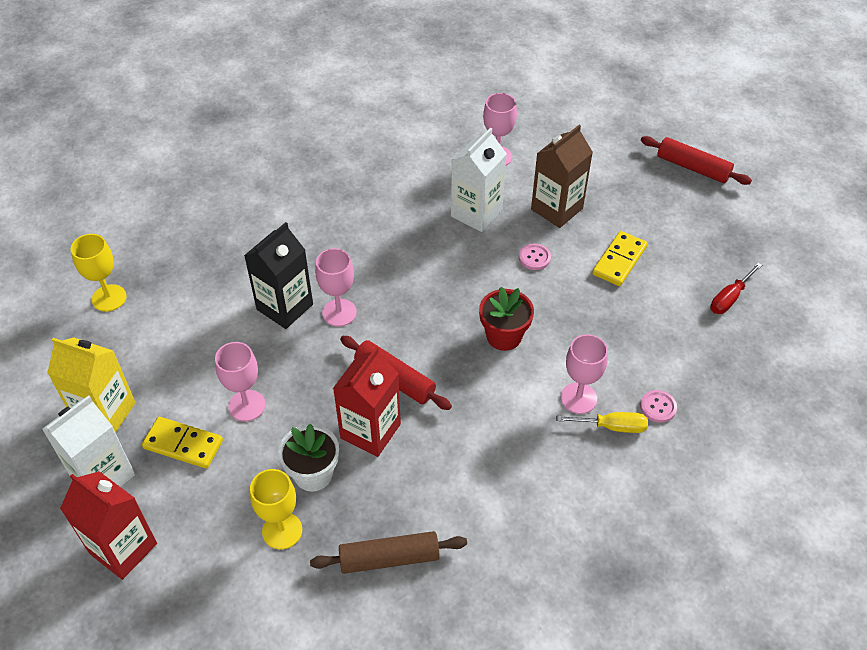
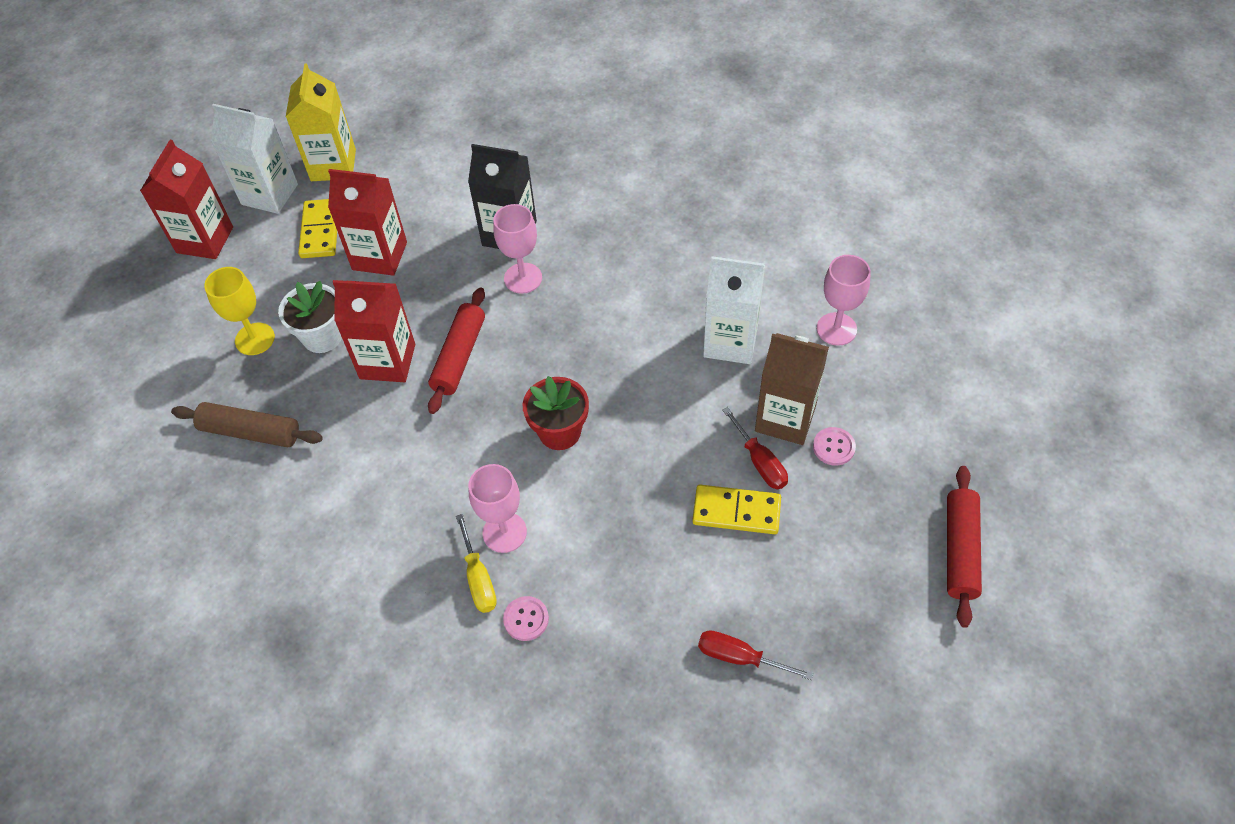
camera: 70 degrees right, 5 degrees up
(109, 298) = (458, 107): yellow goblet -> none
(247, 405) = (379, 256): pink goblet -> red carton
(389, 558) = (251, 432): brown rolling pin -> brown rolling pin turned 45 degrees counterclockwise
(534, 257) = (692, 422): pink button -> pink button (833, 447)
(585, 234) = (759, 461): none -> red screwdriver

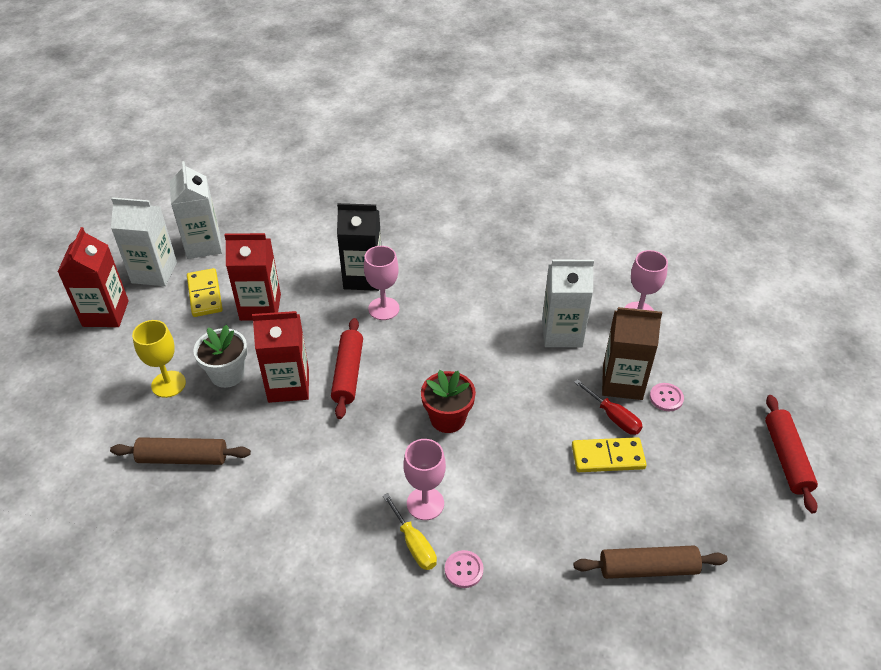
camera: 15 degrees left, 10 degrees down
(333, 165) = (203, 245): yellow carton -> white carton
(740, 657) = (648, 568): red screwdriver -> brown rolling pin

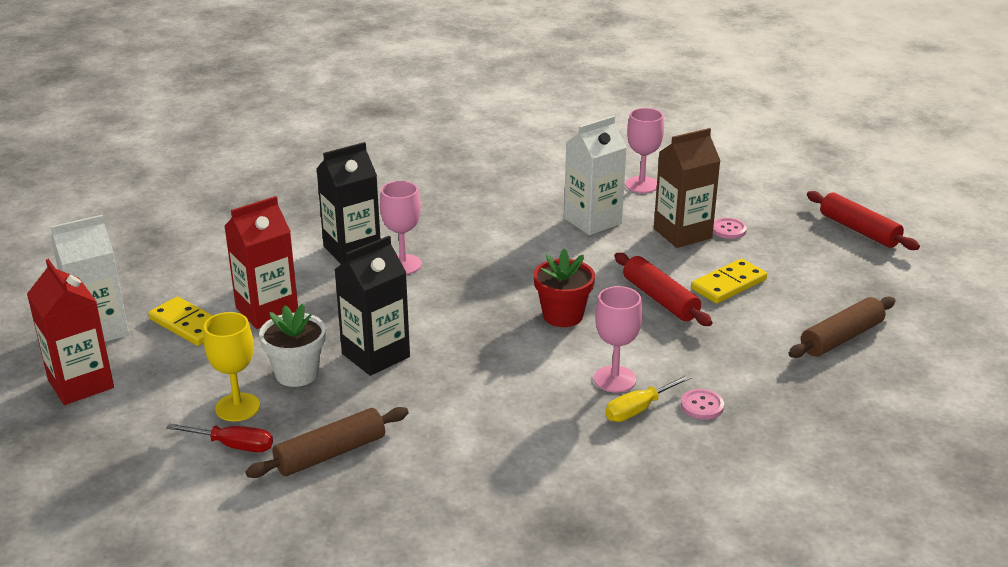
camera: 35 degrees left, 15 degrees down
(203, 245) = (133, 287): white carton -> none
(288, 385) = (375, 355): red carton -> black carton
(348, 373) = (426, 323): red rolling pin -> red rolling pin (660, 299)
(414, 544) = (638, 409): yellow screwdriver -> yellow screwdriver turned 120 degrees clockwise
(613, 417) = (702, 258): red screwdriver -> red screwdriver (233, 446)

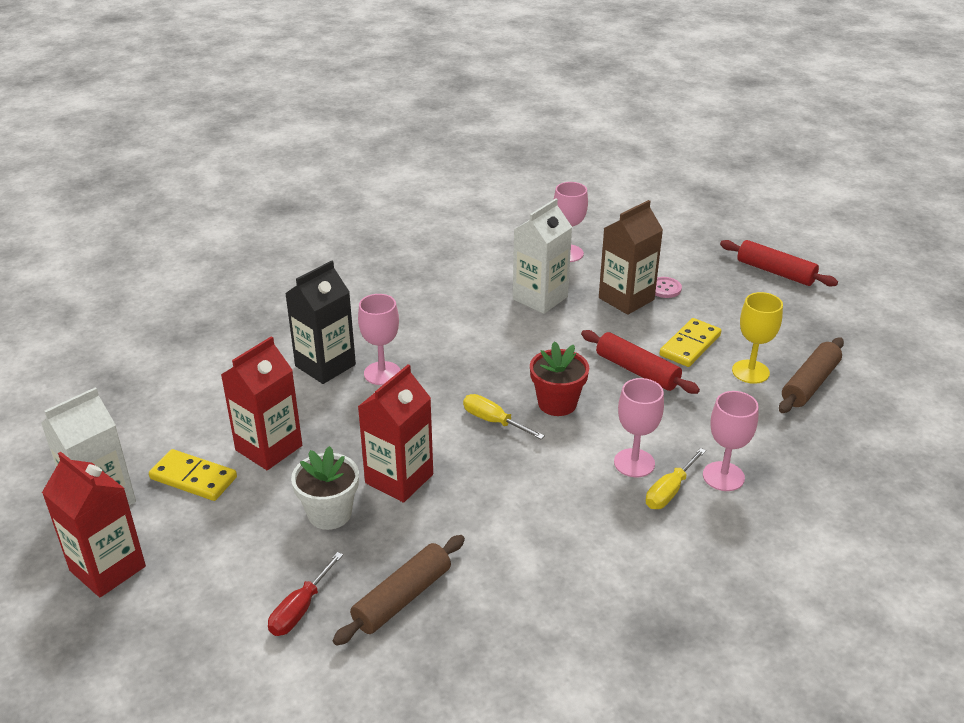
camera: 15 degrees left, 5 degrees up
(233, 446) = (300, 609): red screwdriver -> red screwdriver turned 120 degrees clockwise
(237, 407) = (286, 564): yellow goblet -> yellow goblet (750, 372)
(375, 355) = (399, 478): black carton -> red carton
(491, 321) = (493, 421): none -> yellow screwdriver
(702, 406) = (723, 476): pink button -> pink goblet

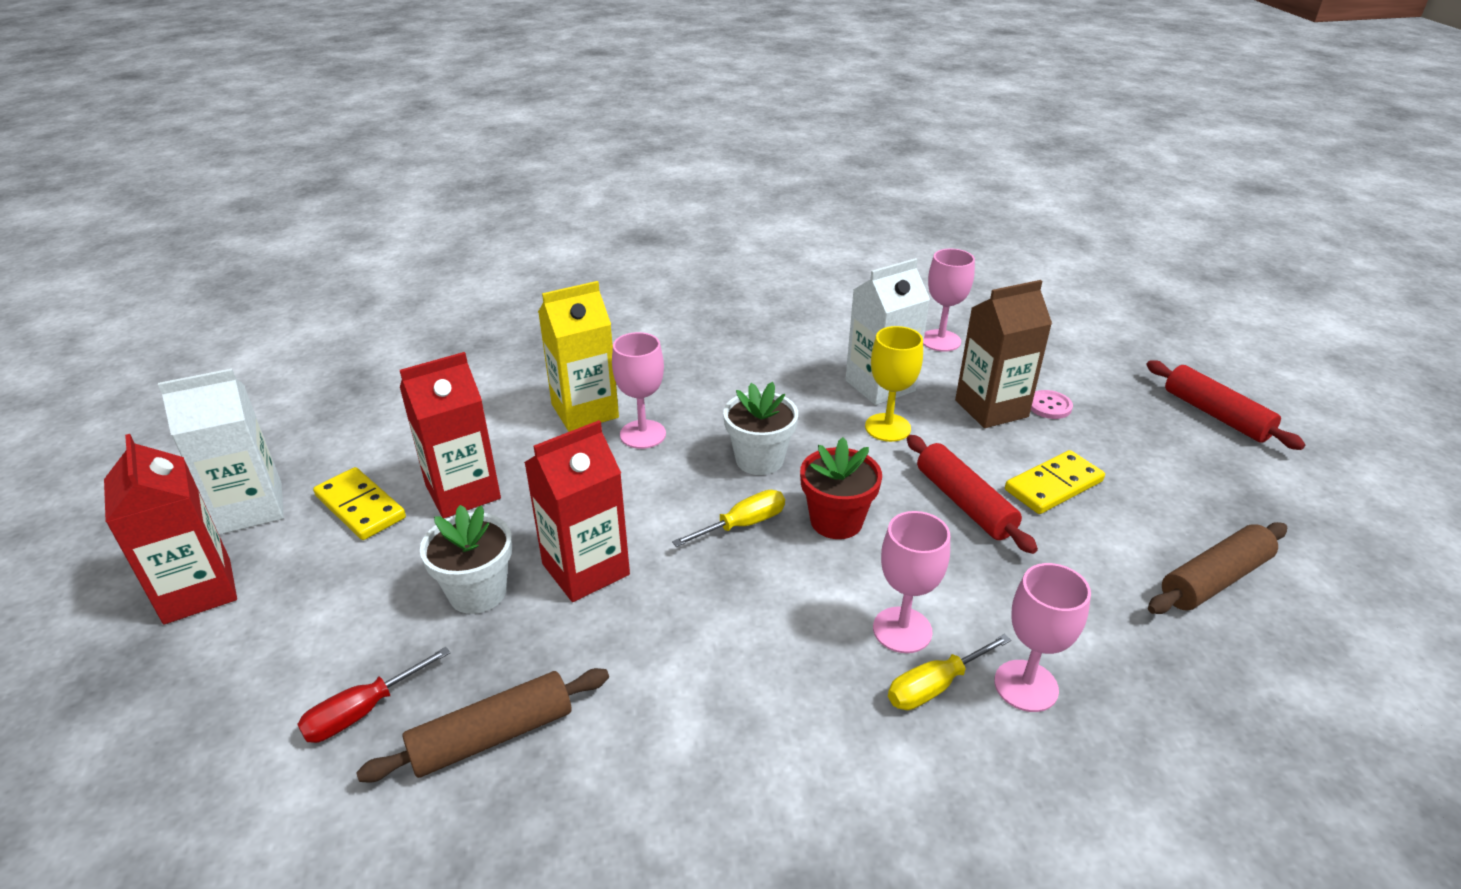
camera: 20 degrees right, 0 degrees up
(325, 365) = (585, 411): black carton -> yellow carton
(480, 372) = (759, 459): none -> white flower pot
(493, 421) = (742, 524): yellow screwdriver -> yellow screwdriver turned 90 degrees clockwise
(750, 372) = (1128, 541): yellow goblet -> yellow goblet (887, 427)

